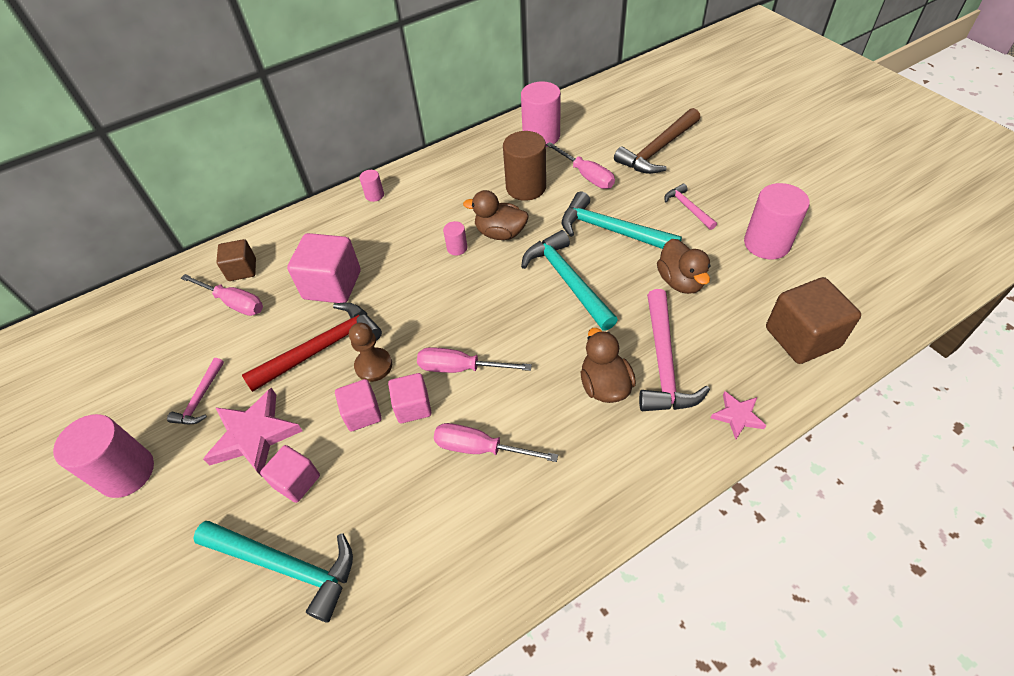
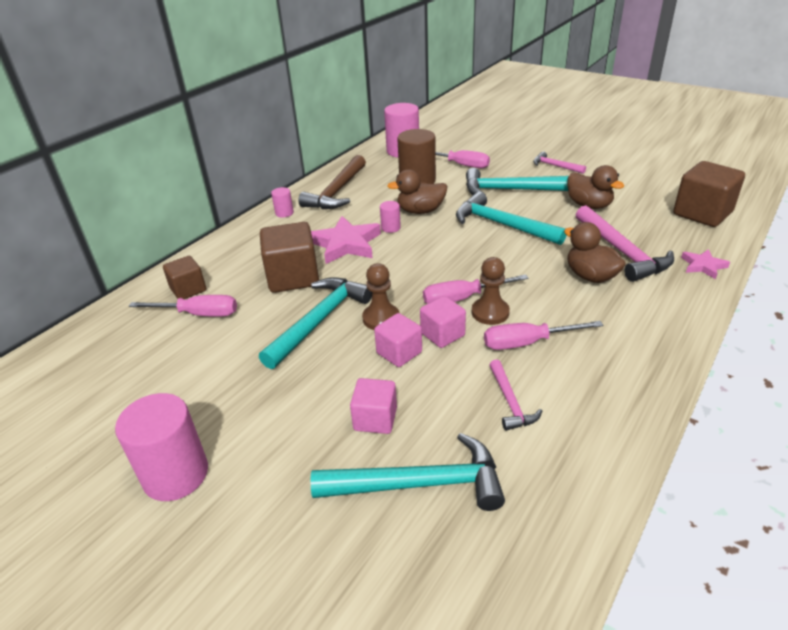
camera: 25 degrees left, 15 degrees down
(200, 399) = (218, 392): pink hammer -> pink hammer (510, 402)
(254, 435) = (301, 400): pink star -> pink star (346, 244)
(322, 348) = (319, 321): red hammer -> turquoise hammer
(332, 285) = (293, 277): pink cube -> brown cube
(473, 396) = (490, 312): none -> brown pawn
(657, 150) = (502, 141): brown hammer -> brown hammer (337, 192)
(766, 243) = (629, 172): pink cylinder -> none

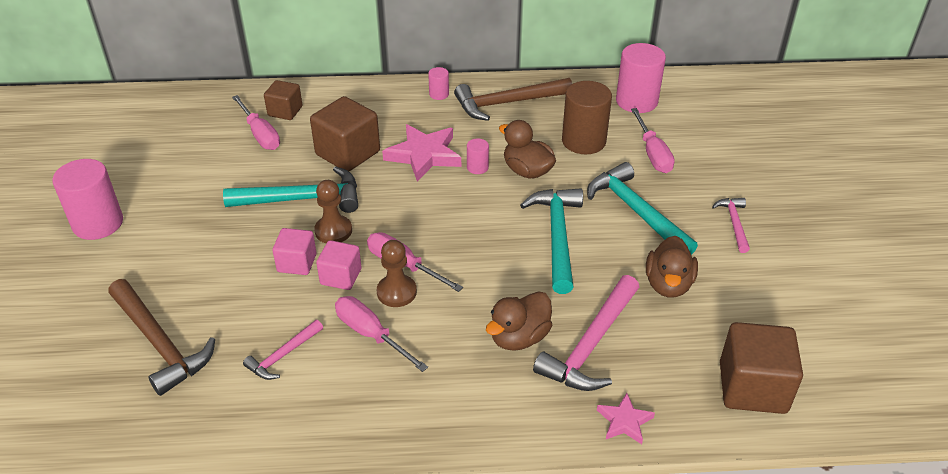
camera: 50 degrees right, 5 degrees up
(375, 419) = (211, 288): pink cube -> none
(419, 484) = (160, 343): turquoise hammer -> brown hammer
(590, 276) = (519, 337): brown duck -> brown duck turned 150 degrees counterclockwise

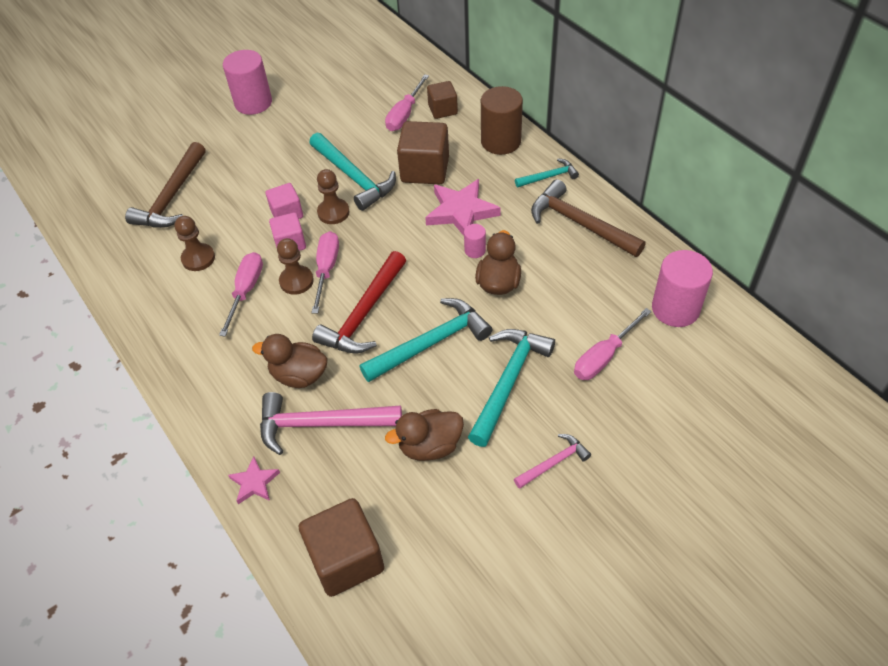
camera: 60 degrees right, 10 degrees up
(283, 355) = (198, 258): pink hammer -> brown pawn
(439, 94) = (549, 177): pink cylinder -> turquoise hammer
(484, 263) = (364, 314): none -> red hammer
(583, 141) = (575, 299): brown cylinder -> brown cylinder (501, 141)

